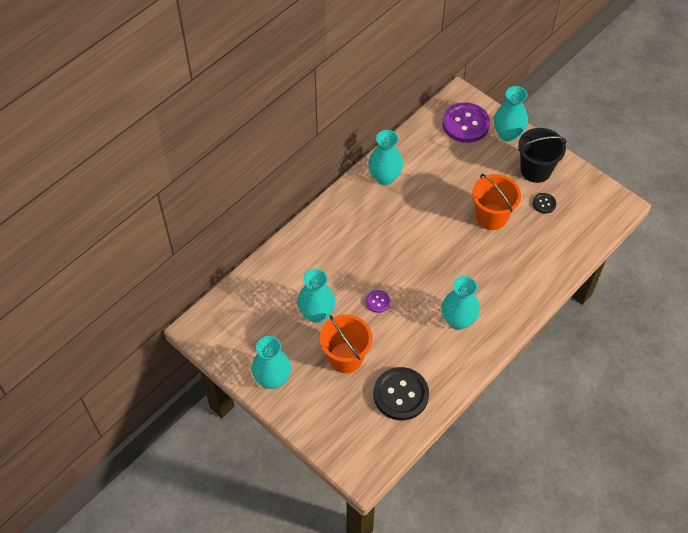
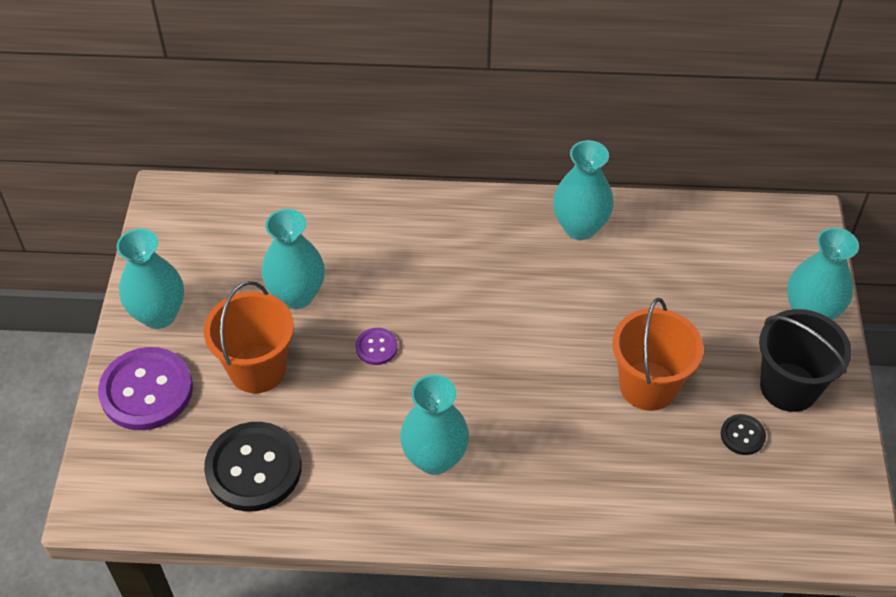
camera: 50 degrees right, 5 degrees down
(465, 124) = (769, 255): purple button -> purple button (146, 390)

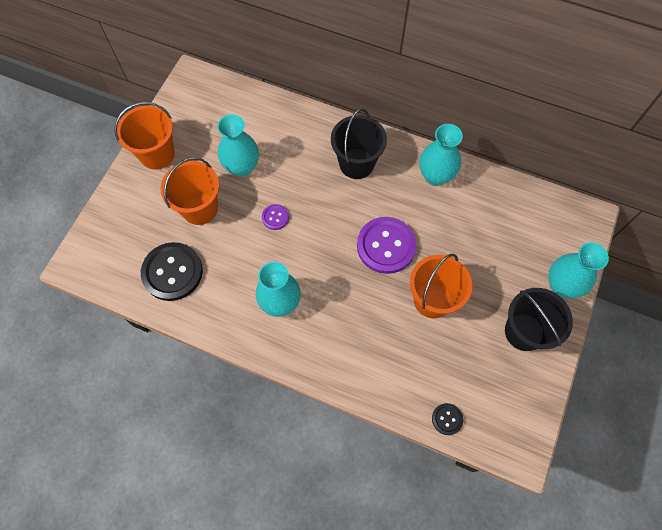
camera: 20 degrees right, 15 degrees up
(146, 390) = (131, 201): purple button -> purple button (386, 246)
(159, 315) = (157, 154): turquoise vase -> orange bucket
(462, 243) = (356, 163): none -> black bucket
(742, 435) = (478, 354): black button -> black button (447, 419)

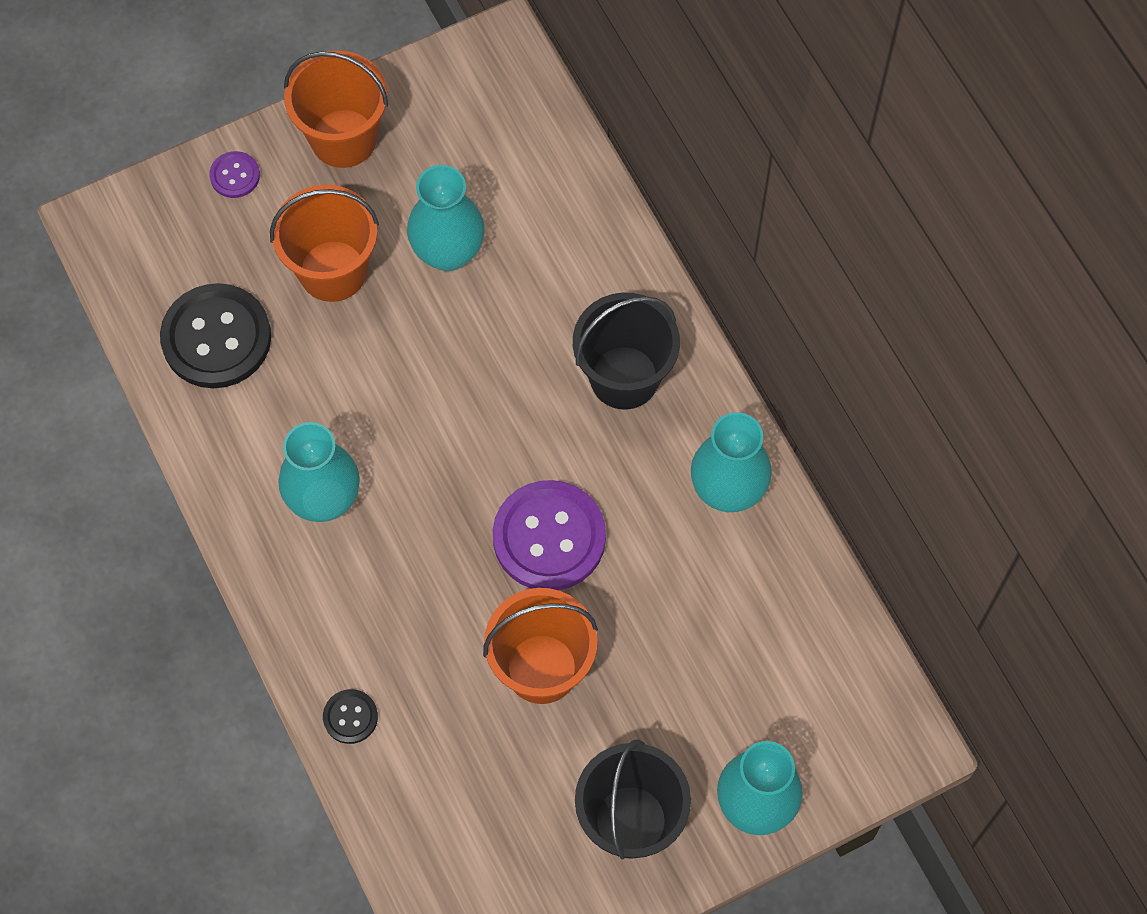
camera: 40 degrees right, 0 degrees up
(275, 217) = (428, 368): purple button -> purple button (235, 176)
(447, 419) = (404, 843): black button -> black button (350, 717)

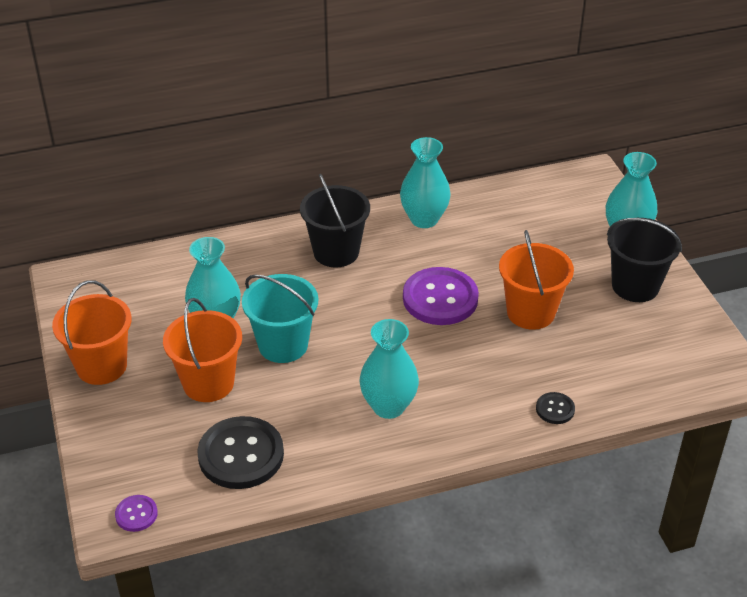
camera: 80 degrees left, 25 degrees down
(235, 176) = (106, 431): purple button -> purple button (136, 514)
(418, 346) = (283, 345): none -> turquoise bucket

